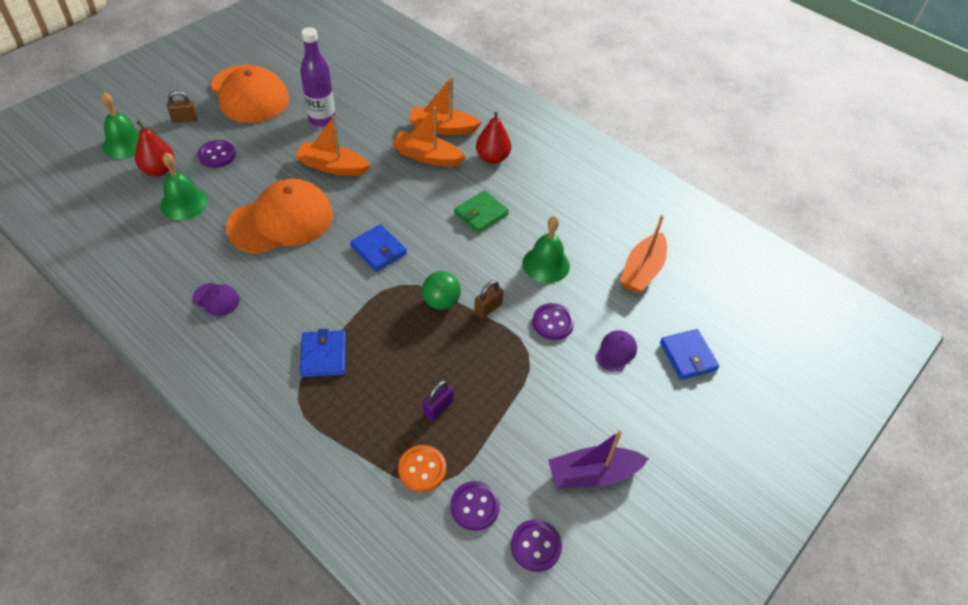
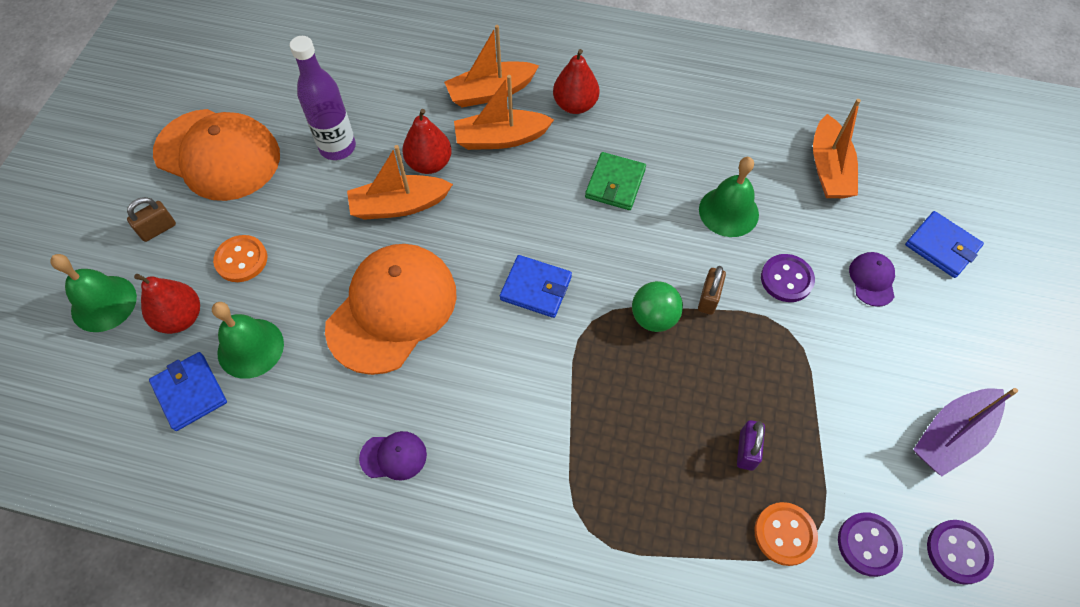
camera: 25 degrees left, 10 degrees up
(217, 155) = (241, 260): purple button -> orange button
(323, 355) = (575, 458): blue wallet -> blue wallet (190, 392)
(370, 151) = (429, 163): none -> red pear

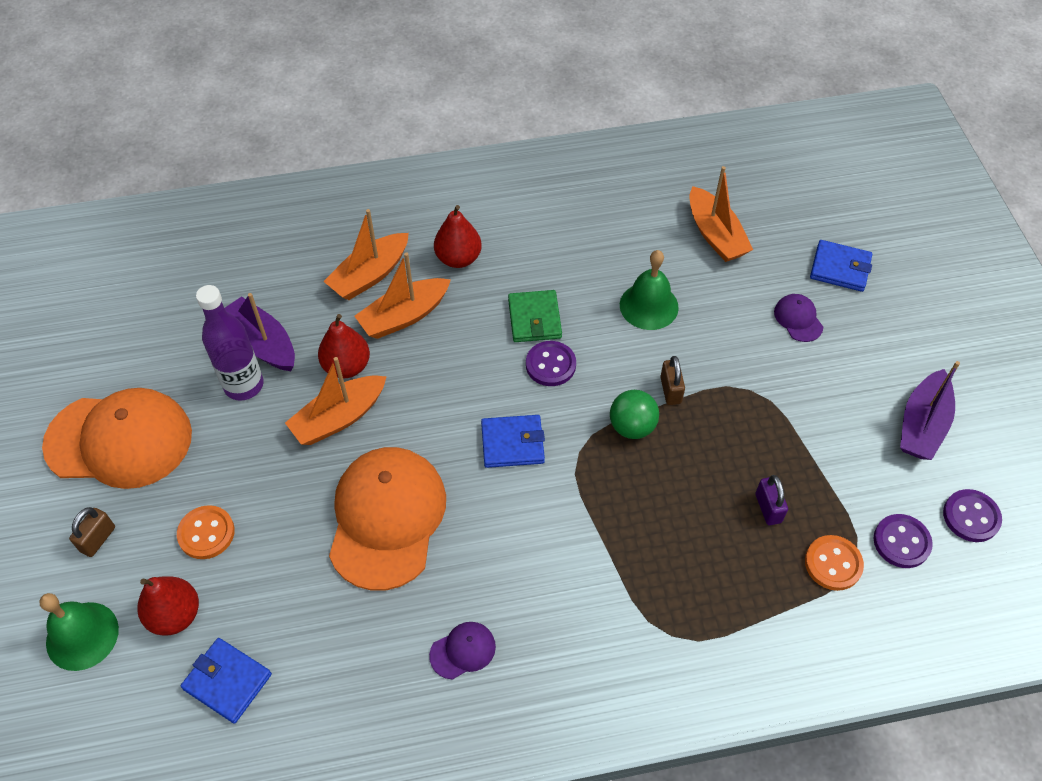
camera: 25 degrees left, 5 degrees down
(250, 348) = (265, 613): green bell -> none
(371, 117) = (262, 343): none -> purple boat
(786, 279) = (728, 347): purple button -> purple button (550, 365)

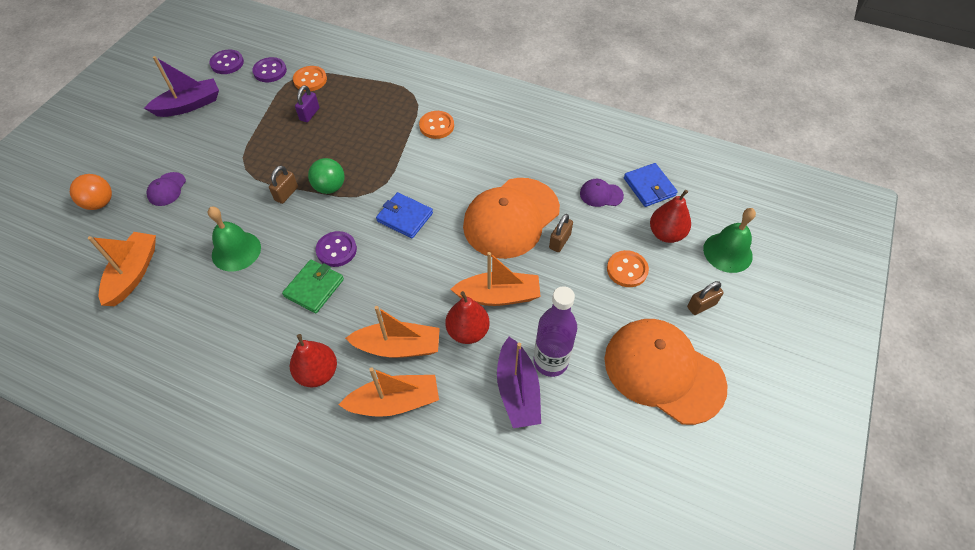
camera: 145 degrees left, 0 degrees up
(308, 522) = (559, 241): none -> brown padlock
(463, 651) = (517, 138): purple cap -> purple cap (601, 194)
(588, 598) = (436, 126): none -> orange button
(840, 268) = (100, 203): blue wallet -> orange ball

